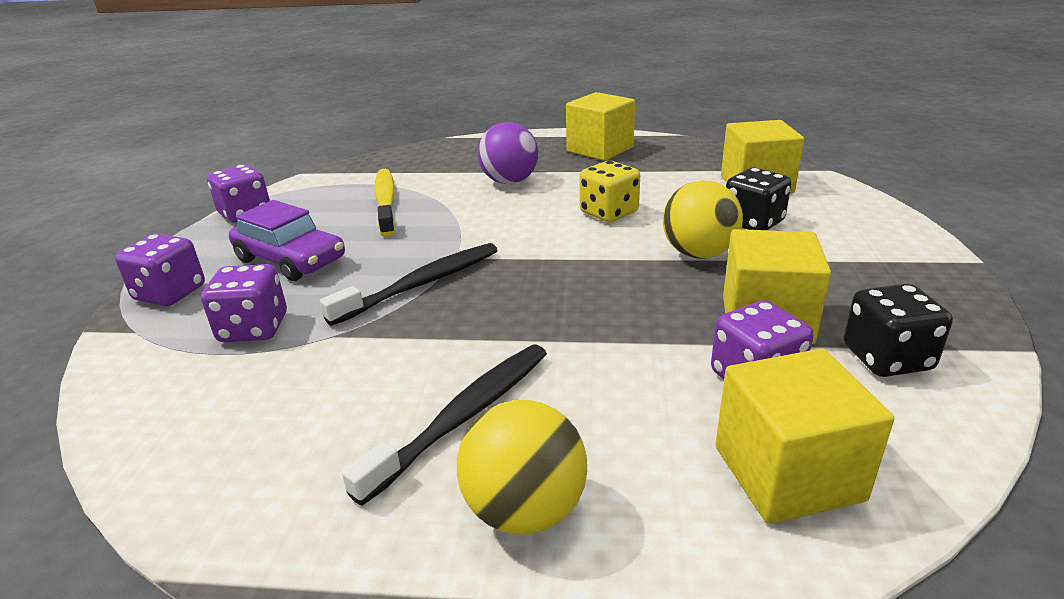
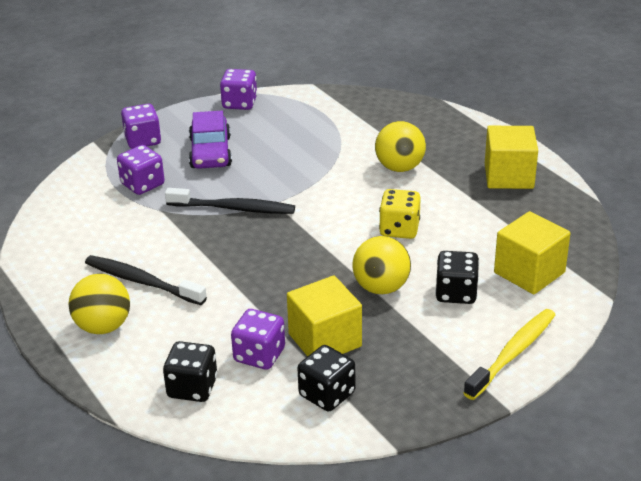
camera: 50 degrees right, 5 degrees up
(386, 202) = (311, 140): yellow toothbrush -> yellow toothbrush (512, 353)
(463, 417) = (142, 282): black toothbrush -> black toothbrush turned 150 degrees counterclockwise
(509, 181) = (399, 167): purple ball -> yellow ball
(787, 473) = (192, 388): yellow cube -> black dice

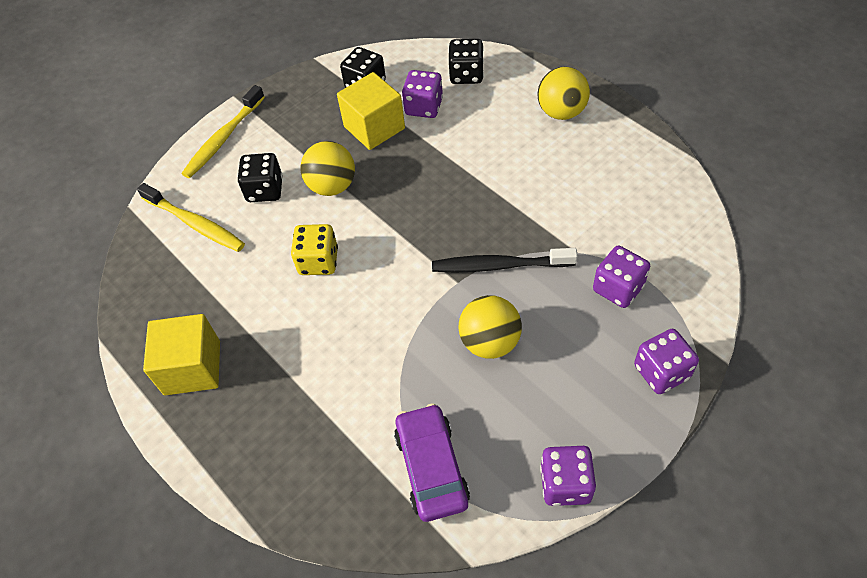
camera: 175 degrees right, 20 degrees up
(142, 282) = (551, 159): black toothbrush -> none
(210, 152) = (562, 360): purple car -> purple car (431, 467)
(399, 167) = (322, 365): yellow ball -> yellow ball (490, 342)
(529, 272) = (195, 223): yellow cube -> yellow toothbrush

